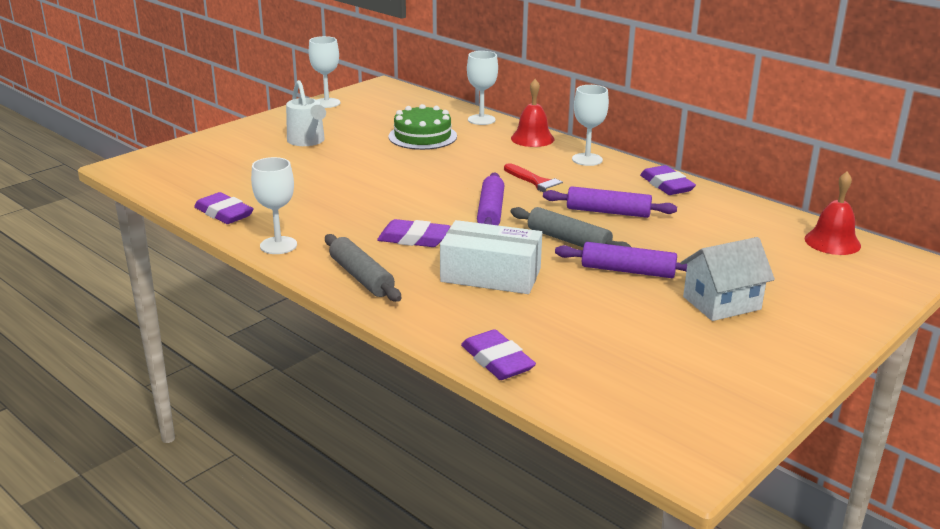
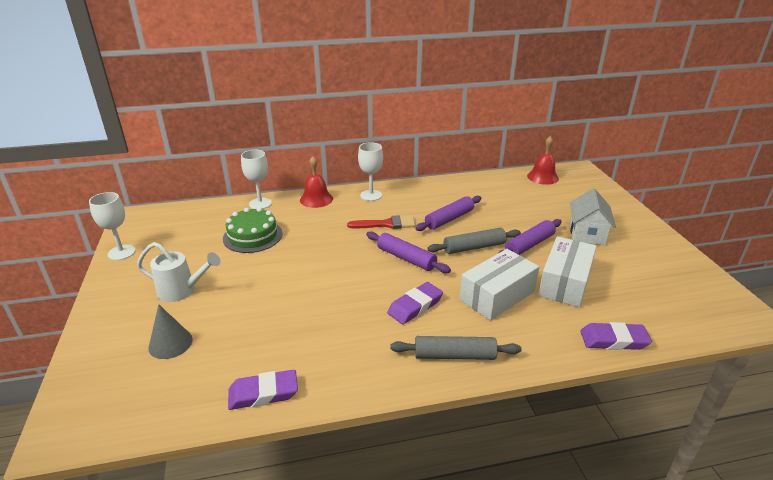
camera: 55 degrees left, 5 degrees up
(242, 162) = (170, 343): none -> grey cone
(278, 245) = (361, 381): white goblet -> none
(575, 309) = (564, 282): none -> white box
(666, 185) = (434, 188): purple eraser -> none

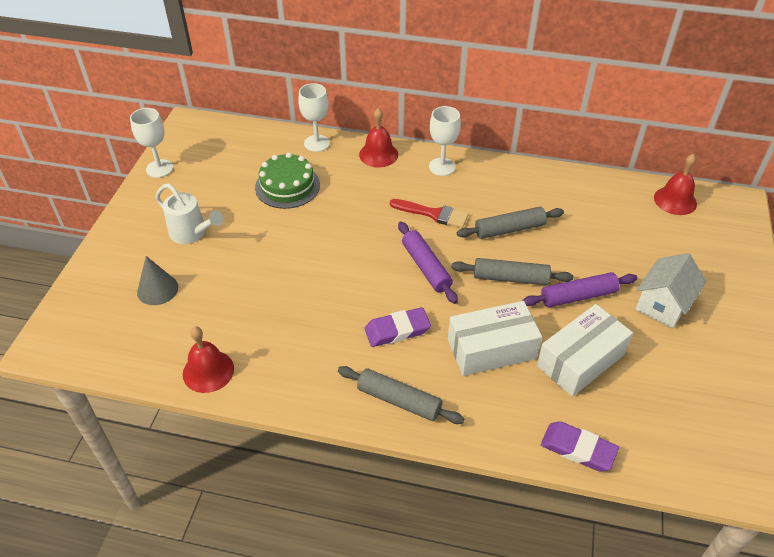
camera: 25 degrees right, 15 degrees up
(263, 393) = (208, 371): purple eraser -> red bell
(449, 219) = (509, 229): purple rolling pin -> grey rolling pin

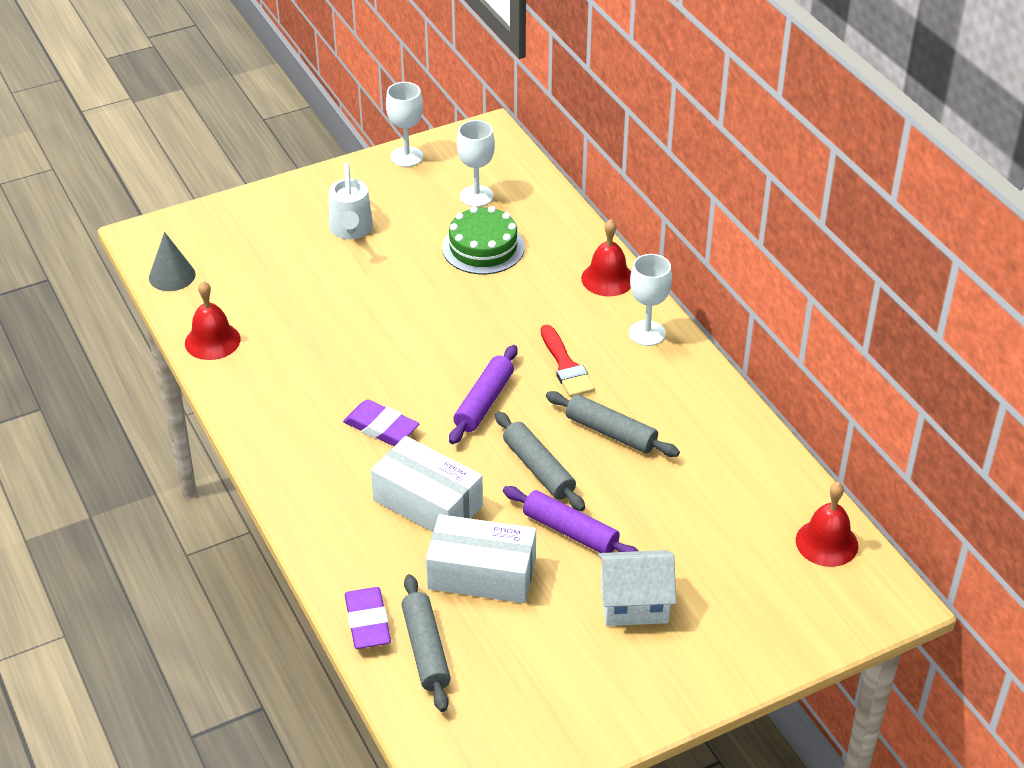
camera: 50 degrees right, 5 degrees down
(157, 289) = (265, 255): grey cone -> grey cone (172, 276)
(317, 143) = (569, 228): white goblet -> white goblet (476, 196)
(399, 400) = (301, 474): grey rolling pin -> grey rolling pin (426, 650)

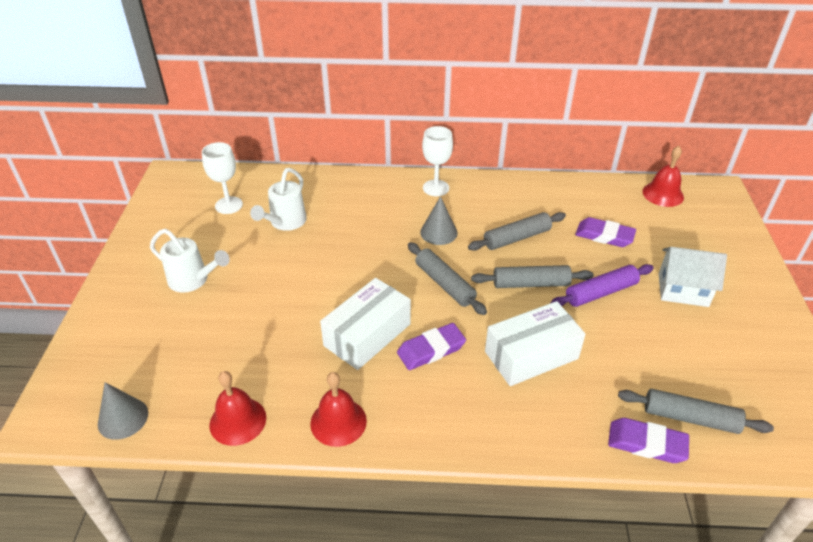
camera: 60 degrees left, 0 degrees up
(407, 157) = (146, 220): white goblet -> none
(482, 574) = (621, 354): white box -> white box (367, 335)
(483, 247) = (285, 223): green cake -> white watering can
(484, 402) = (444, 284): purple rolling pin -> grey rolling pin
(566, 366) = (438, 232): red brush -> grey cone
(607, 279) = (370, 183): red bell -> red bell (338, 422)
(634, 603) = (683, 290): white house -> white house turned 75 degrees clockwise
(681, 507) = (604, 236): none -> purple eraser

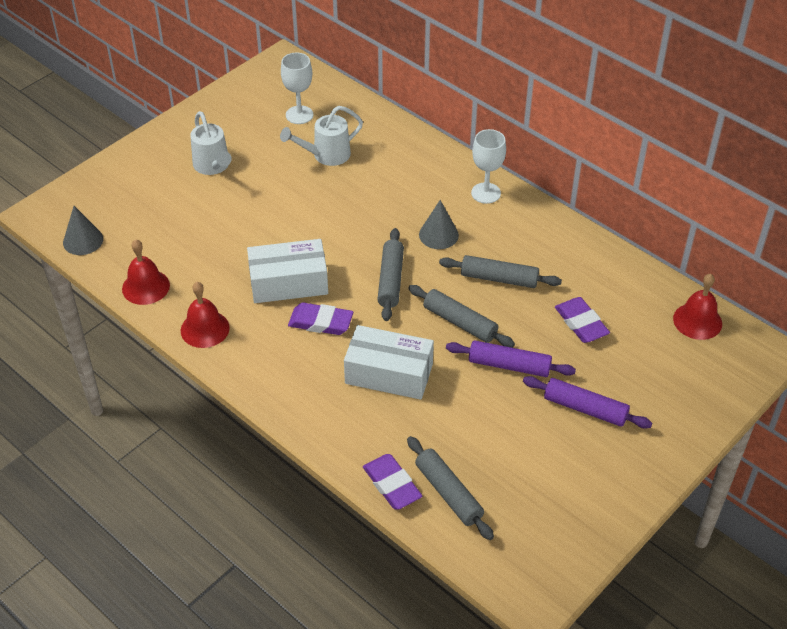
camera: 40 degrees right, 5 degrees up
(683, 290) = (585, 408): white house -> purple rolling pin

